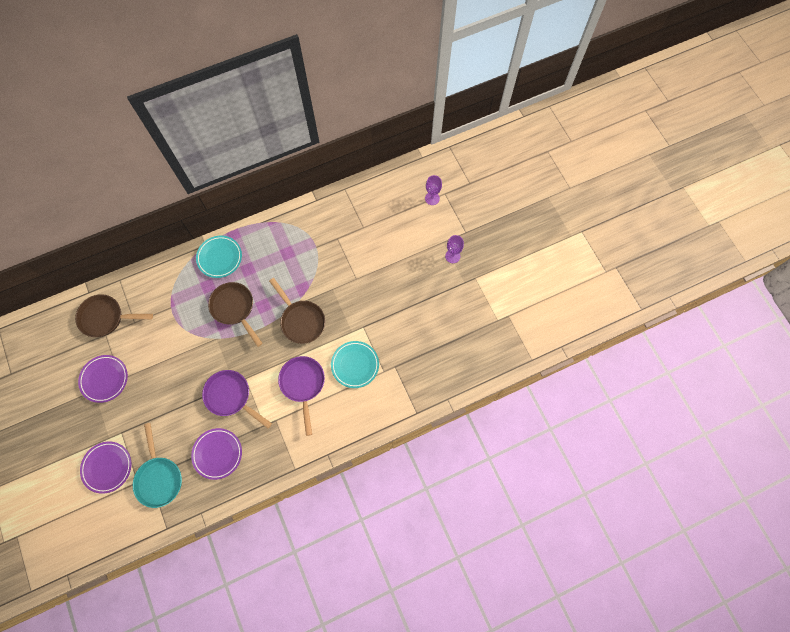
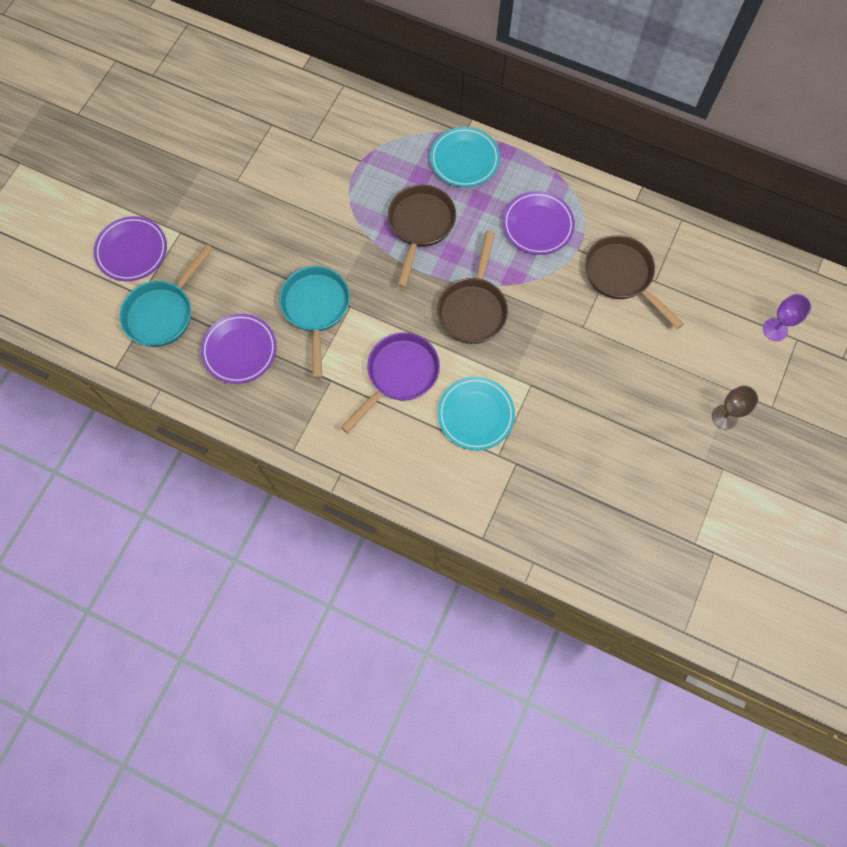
camera: 50 degrees right, 0 degrees up
(104, 379) = (223, 166): purple plate -> purple plate (537, 225)
(106, 318) = (290, 109): brown pan -> brown pan (622, 276)
(231, 397) = (316, 309): purple pan -> turquoise pan
(452, 256) = (724, 417): purple goblet -> brown goblet

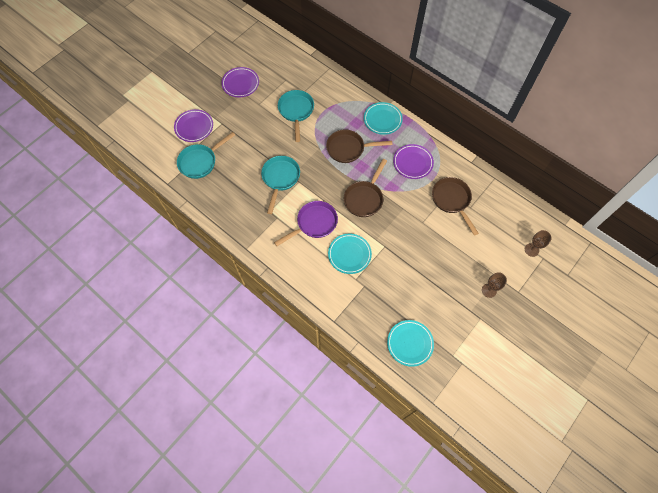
camera: 15 degrees right, 5 degrees down
(239, 350) = (234, 190): purple plate -> purple plate (240, 84)
(308, 179) = (296, 111): none -> turquoise pan
(420, 226) = (348, 149): brown pan -> brown pan turned 120 degrees counterclockwise
(620, 542) = (410, 343): none -> turquoise plate
(775, 329) = (531, 250): purple goblet -> brown goblet

